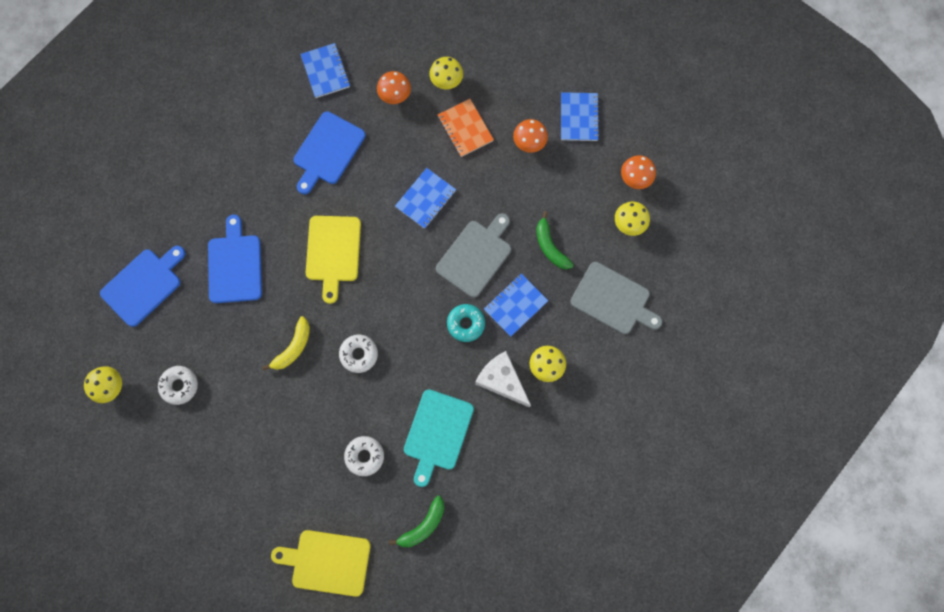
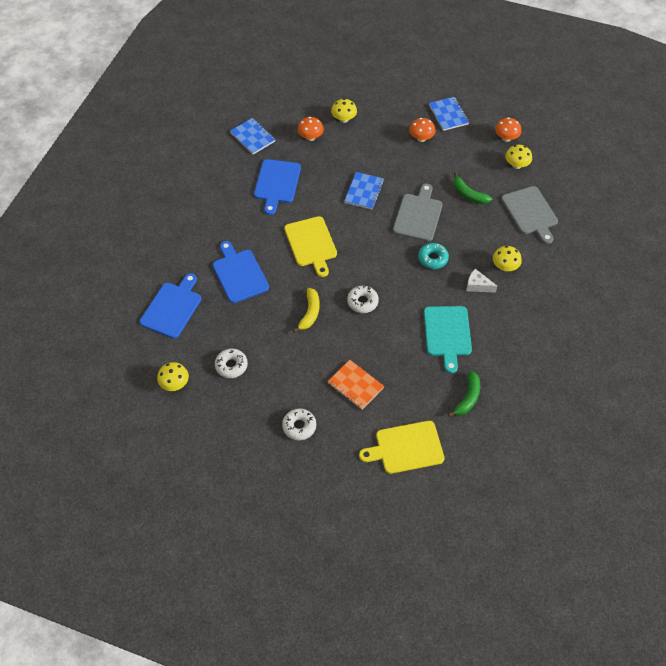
camera: 20 degrees left, 20 degrees down
(365, 456) = (400, 366): white donut -> white donut (299, 426)
(465, 129) = (371, 143): orange notebook -> orange notebook (355, 385)
(502, 380) = (477, 286): white cheese -> white cheese, size x0.62
(515, 305) = (463, 236): blue notebook -> none
(613, 299) = (530, 212): grey cutting board -> grey cutting board turned 60 degrees clockwise

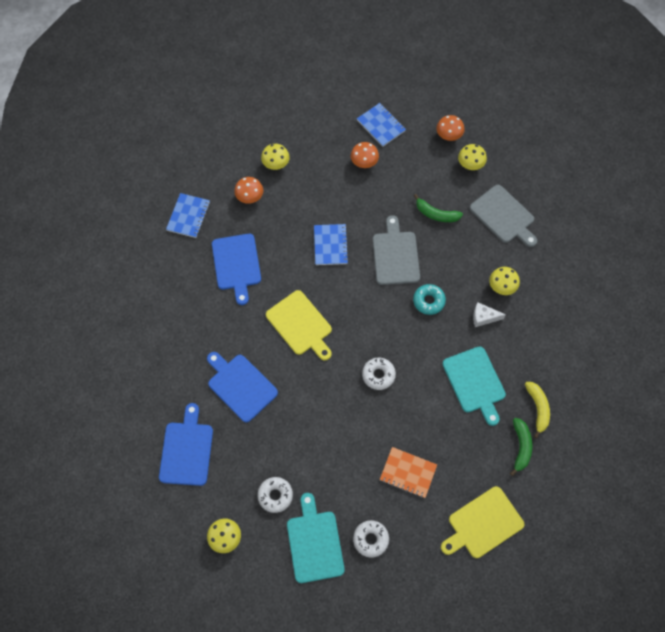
camera: 20 degrees left, 10 degrees up
(248, 413) = (314, 543): none -> turquoise cutting board
(252, 137) = (188, 216): blue notebook -> blue notebook turned 75 degrees clockwise
(310, 313) = (330, 406): yellow banana -> yellow banana (537, 408)

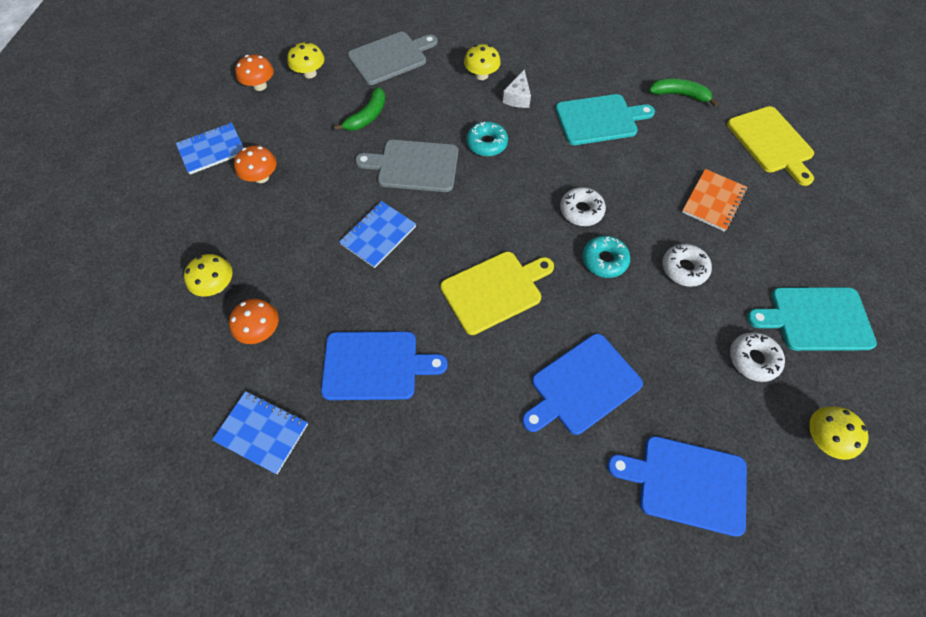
camera: 80 degrees left, 5 degrees down
(330, 245) = (378, 235): blue notebook -> blue notebook turned 60 degrees counterclockwise
(337, 394) = (604, 260): none -> turquoise donut
(370, 539) = (803, 254): white donut -> white donut (684, 268)
(537, 408) = (634, 73): yellow banana -> none

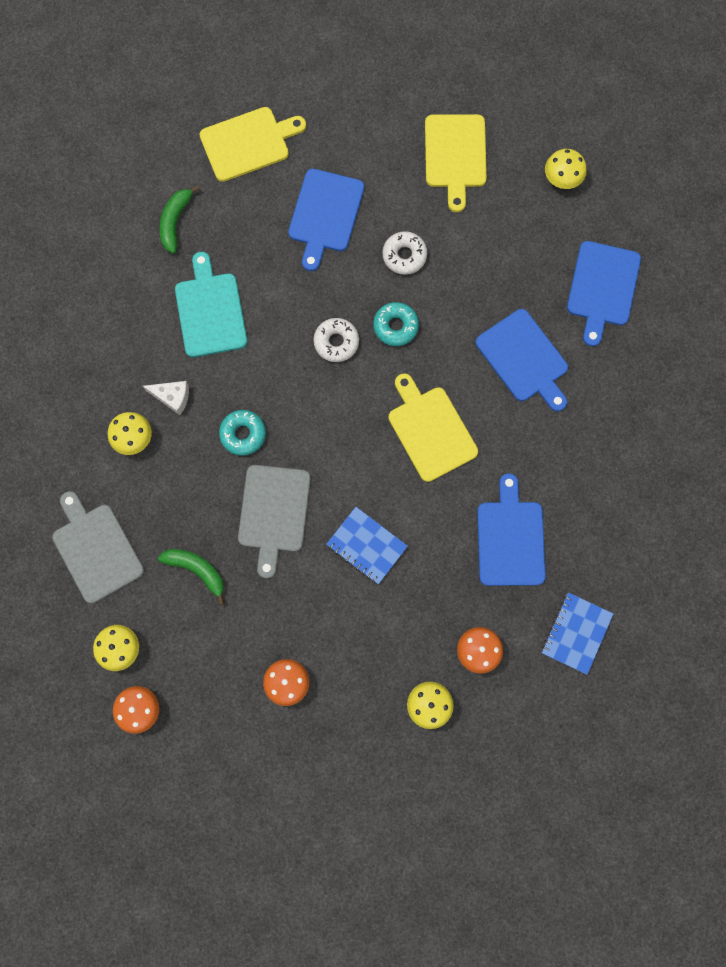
camera: 90 degrees left, 15 degrees up
(212, 150) = (245, 749): blue notebook -> none
(713, 201) = (325, 214): orange notebook -> blue cutting board
(753, 359) = (495, 215): white donut -> none
(816, 319) = (455, 155): turquoise cutting board -> yellow cutting board

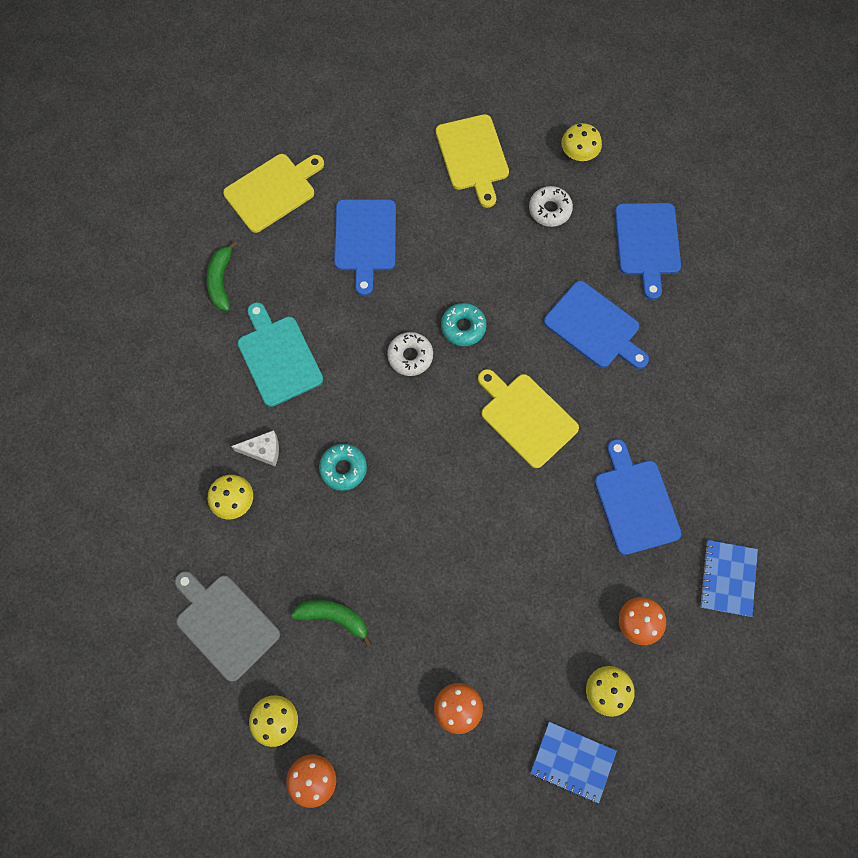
camera: 15 degrees left, 5 degrees down
(274, 513) = (396, 538): grey cutting board -> none
(366, 546) = (497, 547): blue notebook -> blue notebook (572, 761)
(404, 256) = (452, 259): white donut -> white donut (549, 210)

